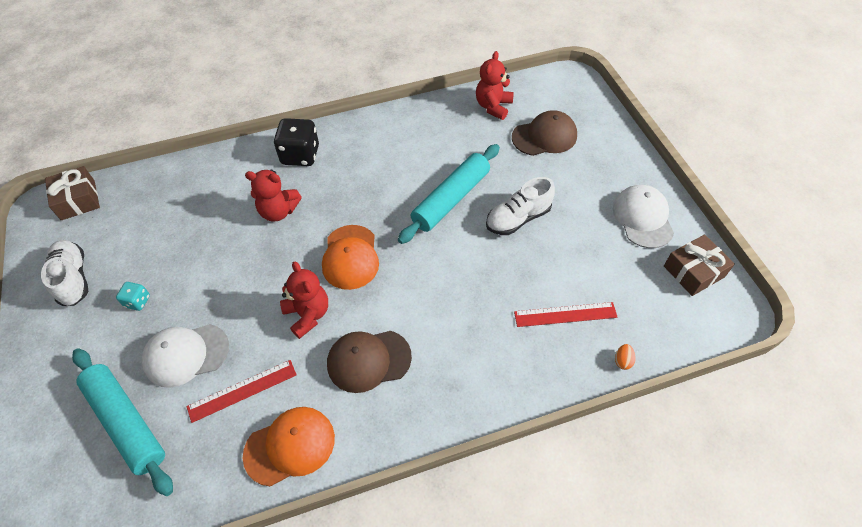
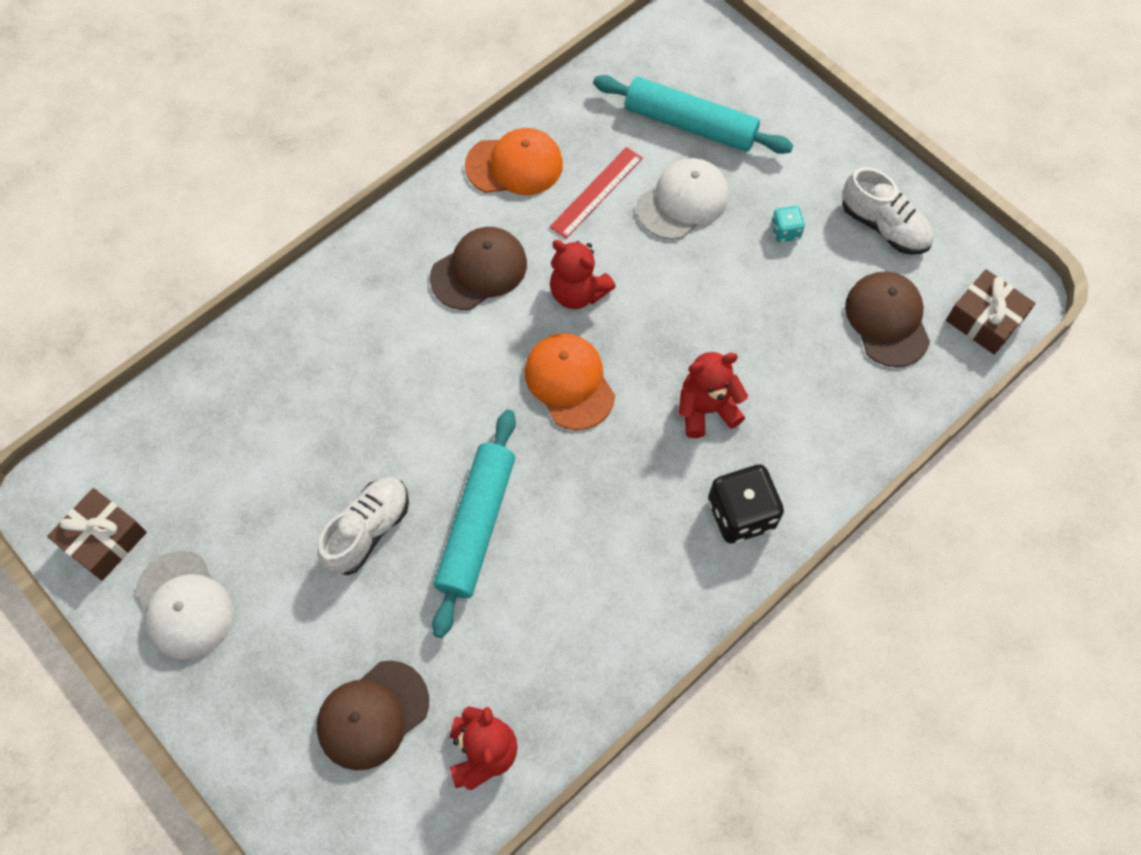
camera: 155 degrees right, 10 degrees up
(131, 220) = (887, 320): none -> brown cap
(290, 446) = (514, 165): orange cap -> orange cap turned 135 degrees counterclockwise
(565, 314) = (266, 411): red ruler -> none
(622, 361) = (185, 379): orange egg -> none

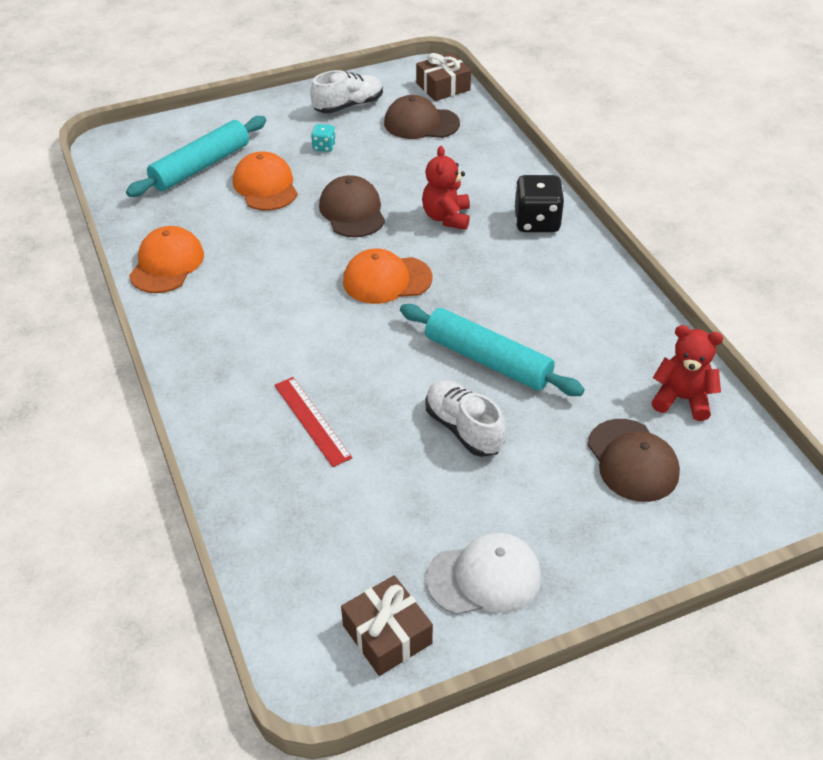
camera: 70 degrees left, 20 degrees down
(479, 270) = (254, 307): brown cap -> brown cap (352, 211)
(578, 292) = (310, 257): red teddy bear -> none
(596, 192) = (226, 226): red ruler -> red ruler (312, 420)
(683, 201) = (265, 186): white cap -> orange cap

